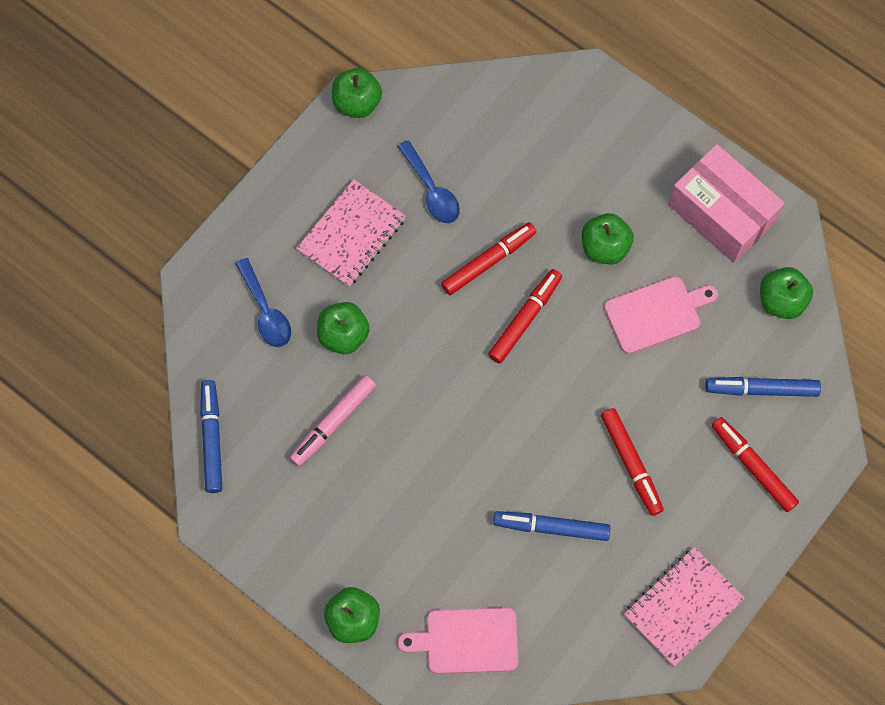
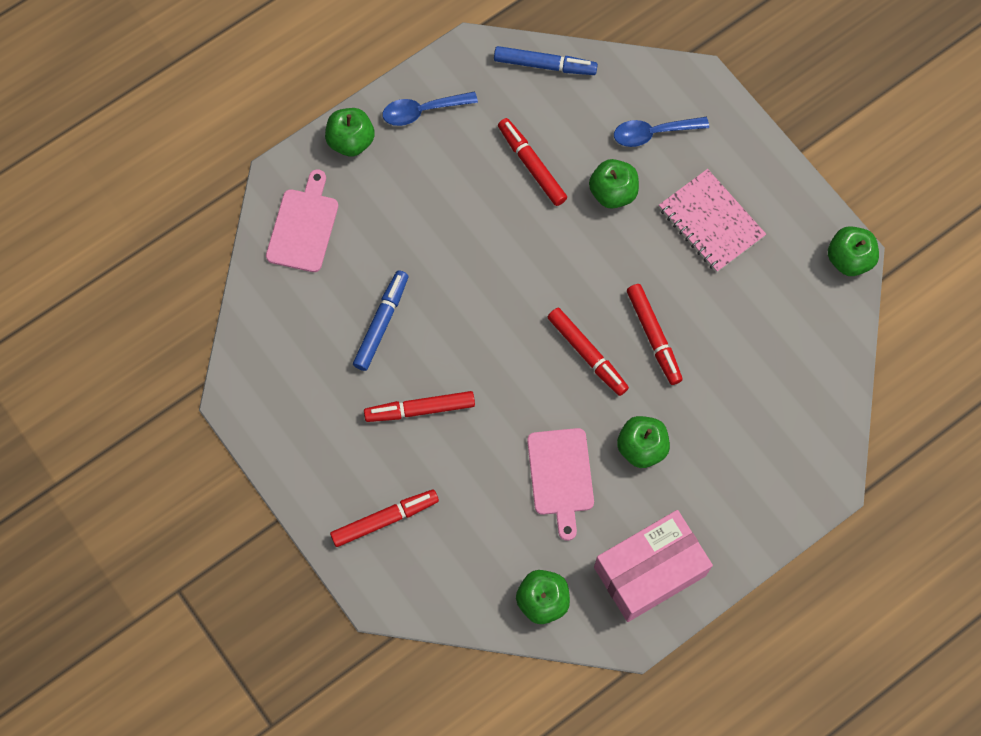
camera: 105 degrees right, 0 degrees up
(333, 423) = (531, 165): pink marker -> red marker
(432, 190) = (740, 304): blue spoon -> blue spoon (422, 111)
(683, 607) = (274, 416): pink notebook -> none
(761, 389) = (457, 552): blue marker -> none

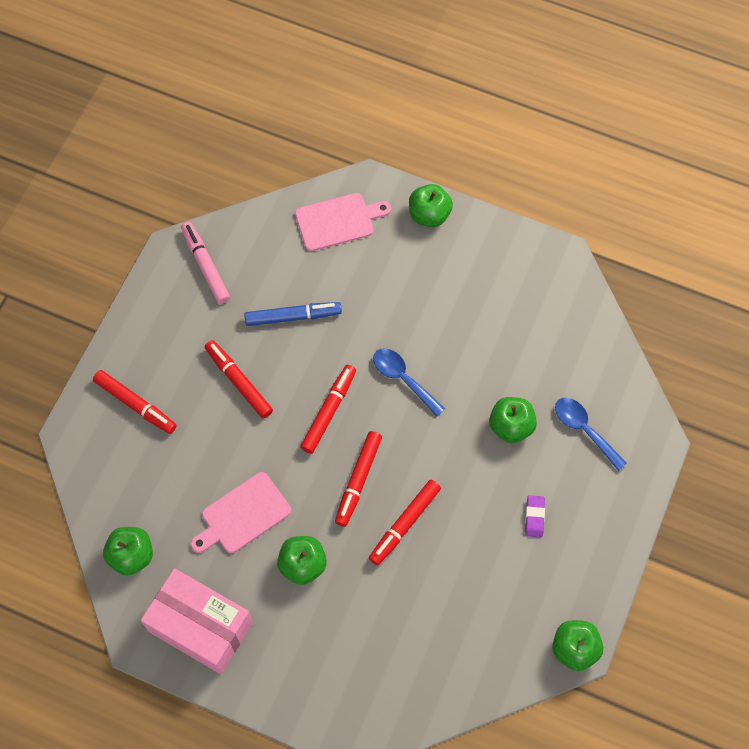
camera: 60 degrees right, 5 degrees down
(273, 376) = (206, 266): none -> pink marker
(422, 111) = (488, 250): blue spoon -> blue spoon (403, 379)
(531, 165) = (494, 353): red marker -> red marker (329, 411)
(545, 65) = (588, 317): blue marker -> none
(711, 222) = (534, 517): pink notebook -> purple eraser

